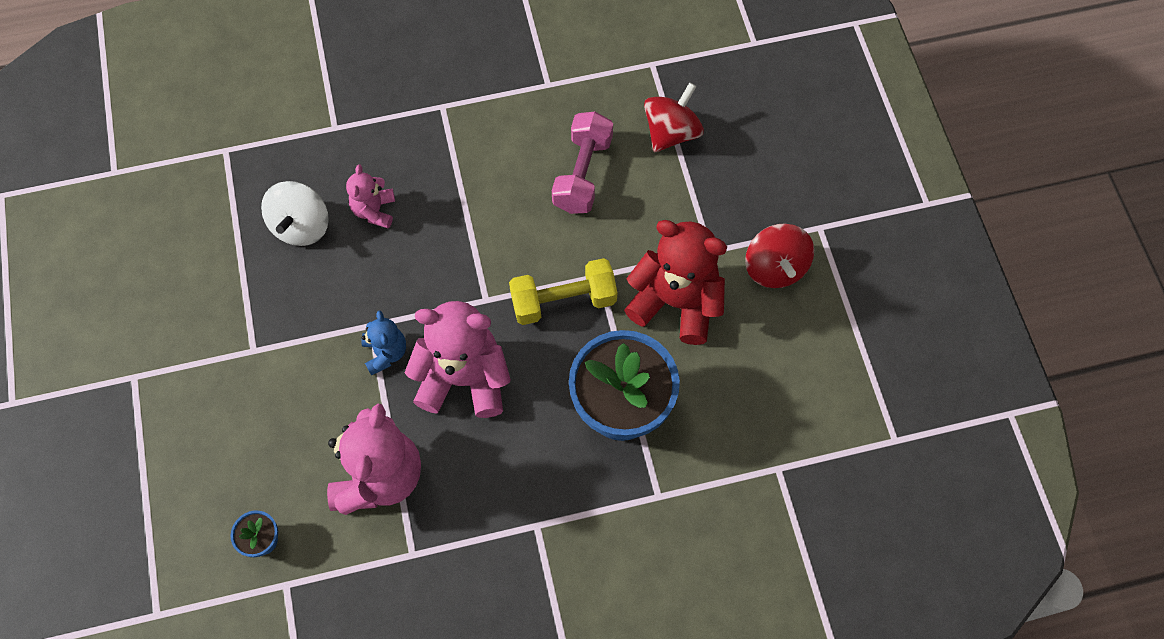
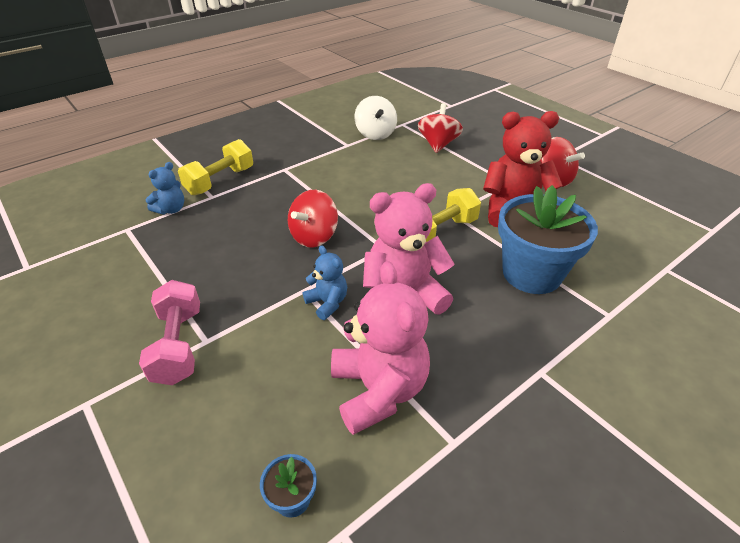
camera: 25 degrees left, 25 degrees down
(282, 134) = (171, 209): none -> blue teddy bear
(301, 226) = (211, 251): white spinning top -> white spinning top (375, 134)
(355, 100) = (220, 181): none -> yellow dumbbell
(374, 210) = (266, 227): pink teddy bear -> none
(419, 248) = (314, 236): none -> red spinning top
(582, 174) = (400, 173): pink dumbbell -> pink dumbbell (178, 345)

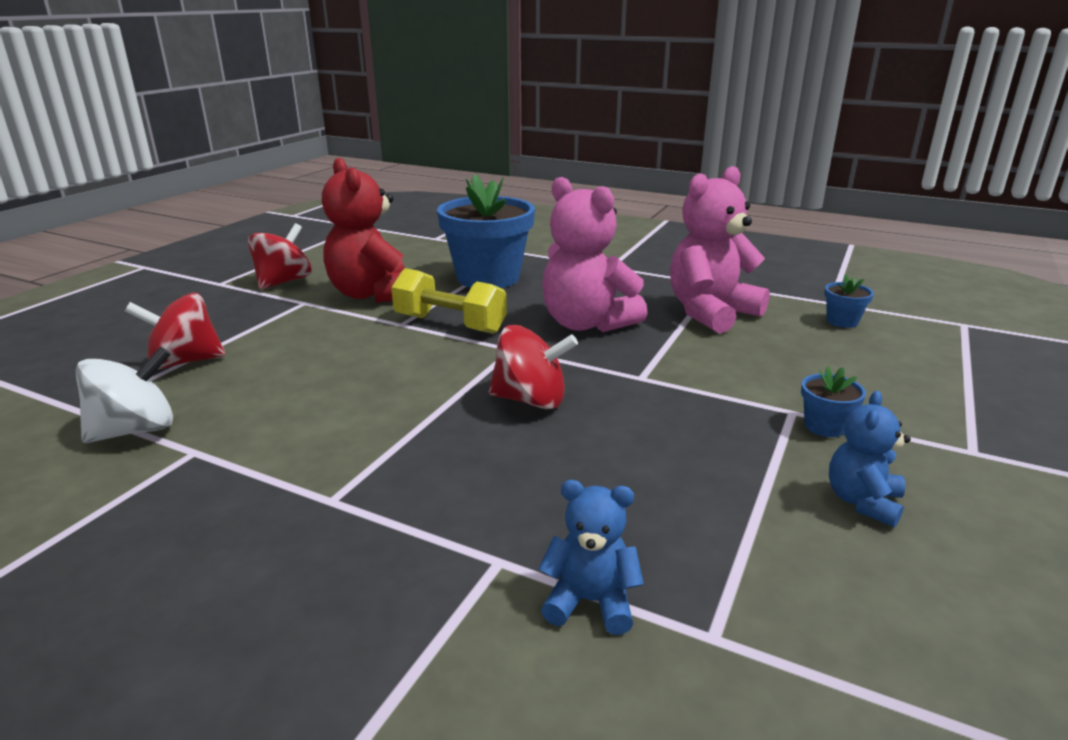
camera: 115 degrees left, 15 degrees down
(178, 345) = (824, 426): pink dumbbell -> blue flower pot
(220, 181) = (427, 578): yellow dumbbell -> none
(327, 303) = (643, 358): blue teddy bear -> blue teddy bear (862, 502)

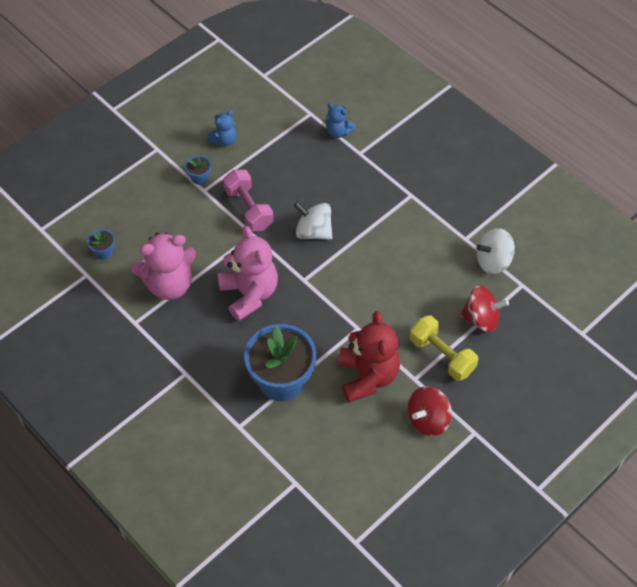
camera: 160 degrees left, 30 degrees up
(450, 324) = (329, 318): yellow dumbbell -> yellow dumbbell (442, 355)
(531, 400) = (313, 232): red spinning top -> white spinning top
(679, 404) = (248, 209): none -> pink dumbbell

